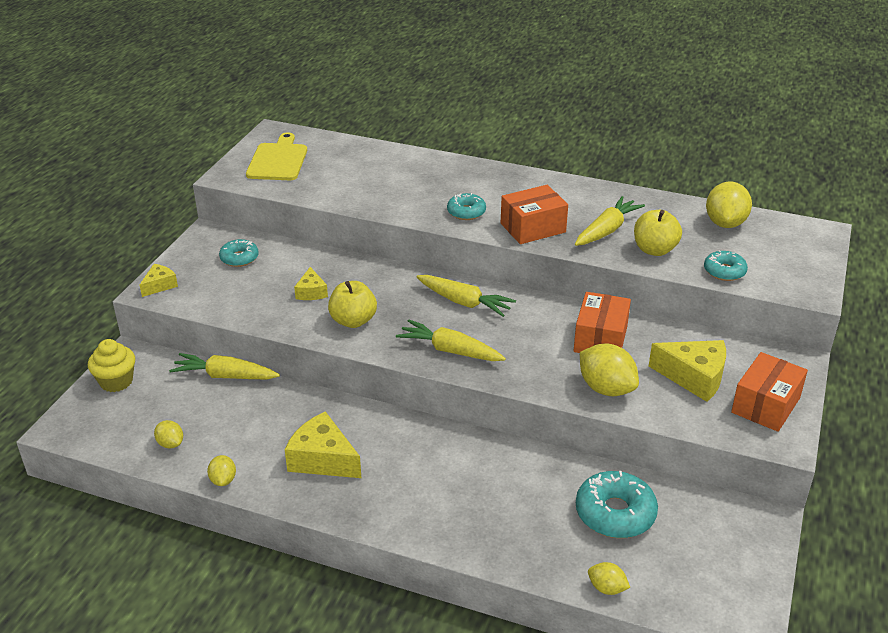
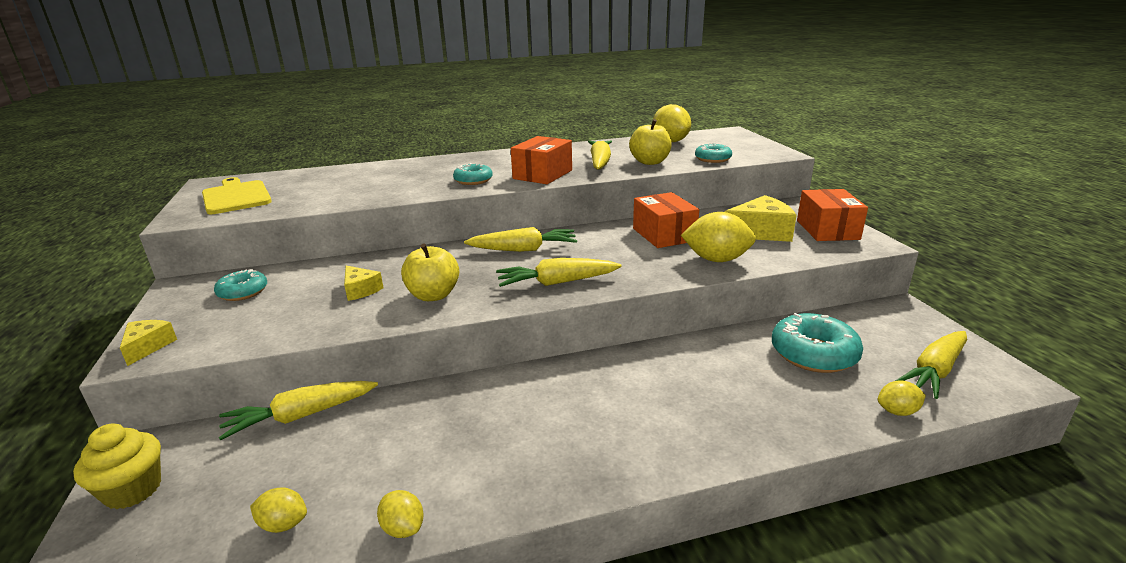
camera: 35 degrees left, 10 degrees down
(322, 459) = (506, 441): yellow cheese -> none
(692, 580) = (934, 371): none -> yellow carrot

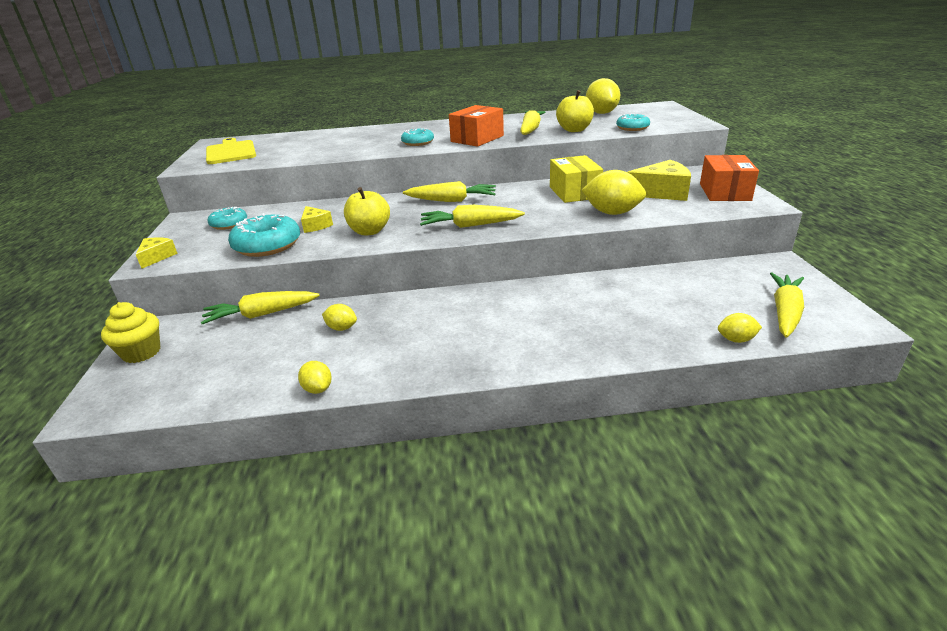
camera: 10 degrees right, 5 degrees up
(283, 524) = (237, 380): yellow lemon -> yellow lemon (341, 328)
(663, 235) = (574, 192): orange box -> yellow box
(813, 354) = (681, 294): turquoise donut -> turquoise donut (267, 245)
(934, 371) = (785, 312): yellow carrot -> yellow carrot turned 150 degrees clockwise

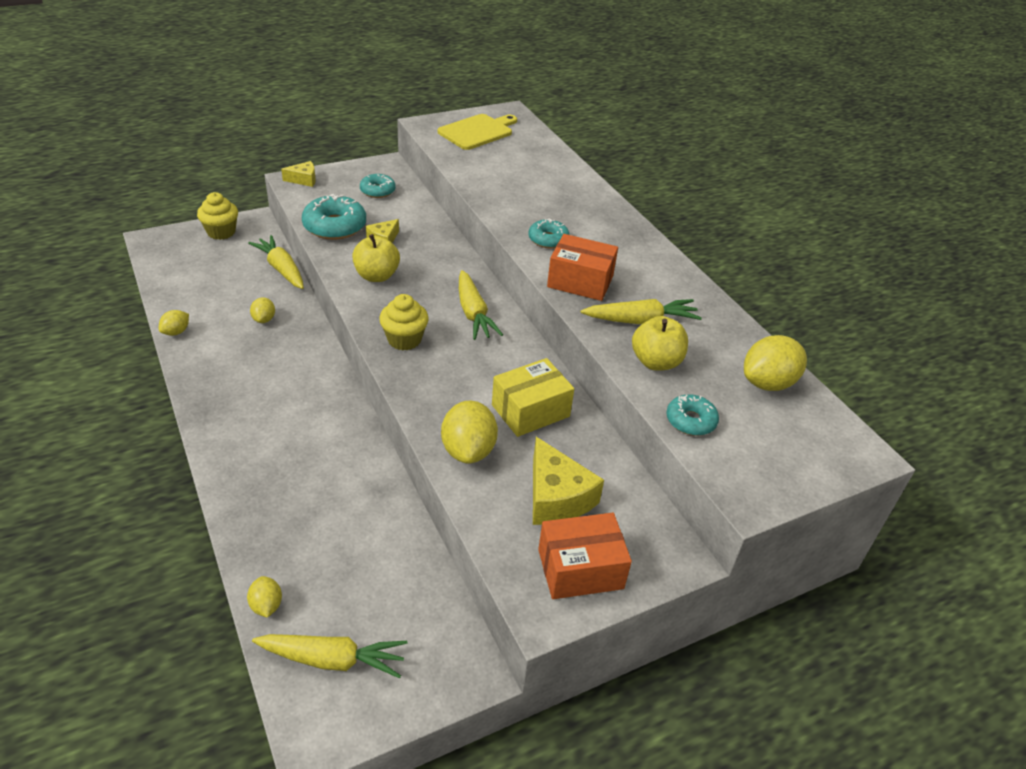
camera: 65 degrees right, 10 degrees up
(470, 225) = (404, 339): yellow carrot -> yellow cupcake

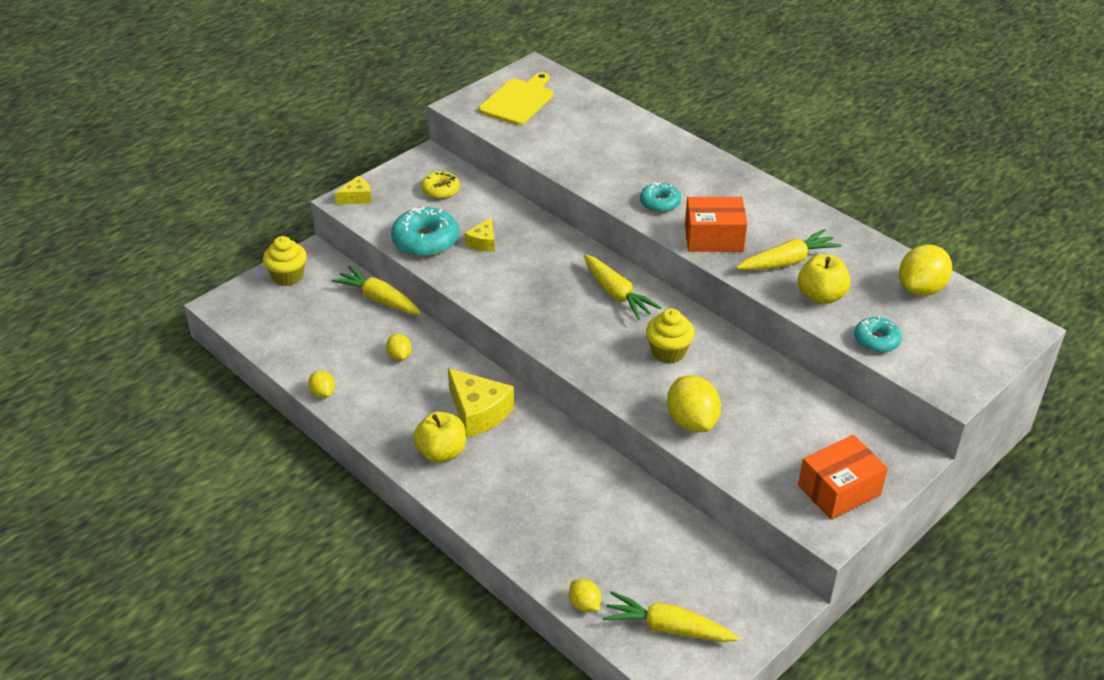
camera: 15 degrees left, 0 degrees up
(176, 332) = (323, 393): yellow lemon -> yellow lemon turned 45 degrees counterclockwise
(333, 660) = (667, 627): yellow carrot -> yellow carrot turned 150 degrees counterclockwise
(376, 276) = (502, 282): yellow apple -> yellow apple (442, 452)
(377, 191) = (440, 190): turquoise donut -> yellow donut
(404, 339) = (571, 337): yellow cupcake -> yellow cupcake (668, 352)
(530, 410) = (722, 371): yellow box -> none
(556, 497) = (787, 439): yellow cheese -> yellow cheese (478, 412)

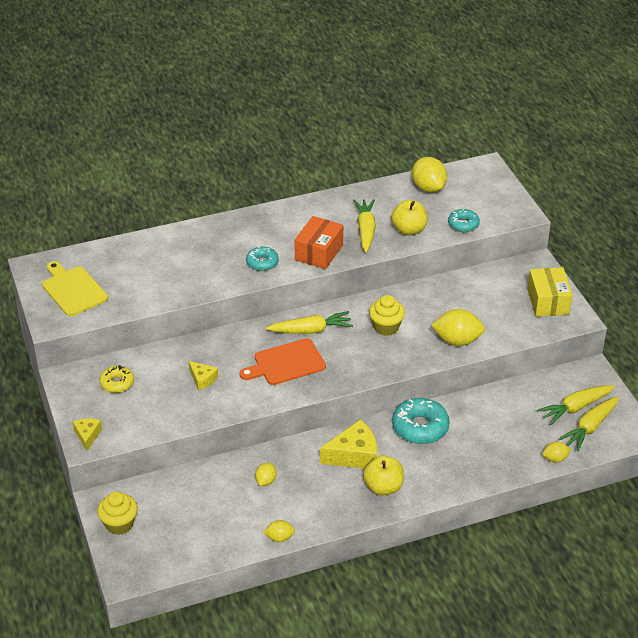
camera: 65 degrees left, 0 degrees up
(379, 299) = (190, 474): yellow carrot -> yellow carrot (575, 408)
(399, 356) = (266, 481): yellow lemon -> yellow lemon turned 75 degrees counterclockwise
(425, 241) = (177, 411): turquoise donut -> turquoise donut (420, 427)
(549, 292) = (286, 363): none -> orange cutting board
(839, 490) = (548, 301): orange box -> yellow box

